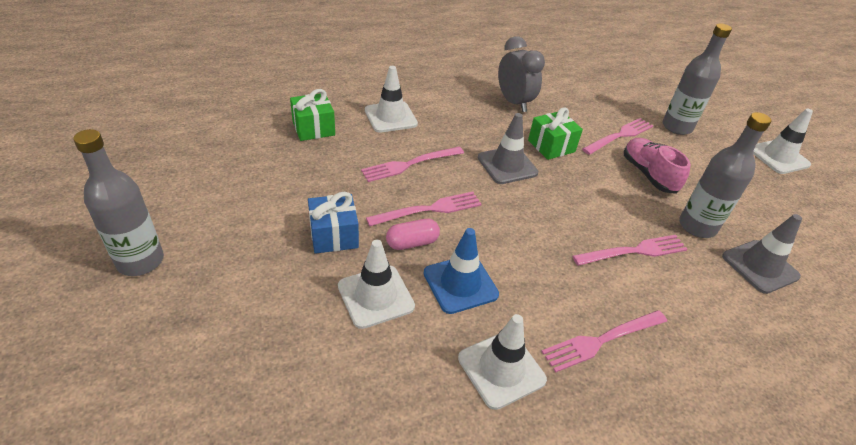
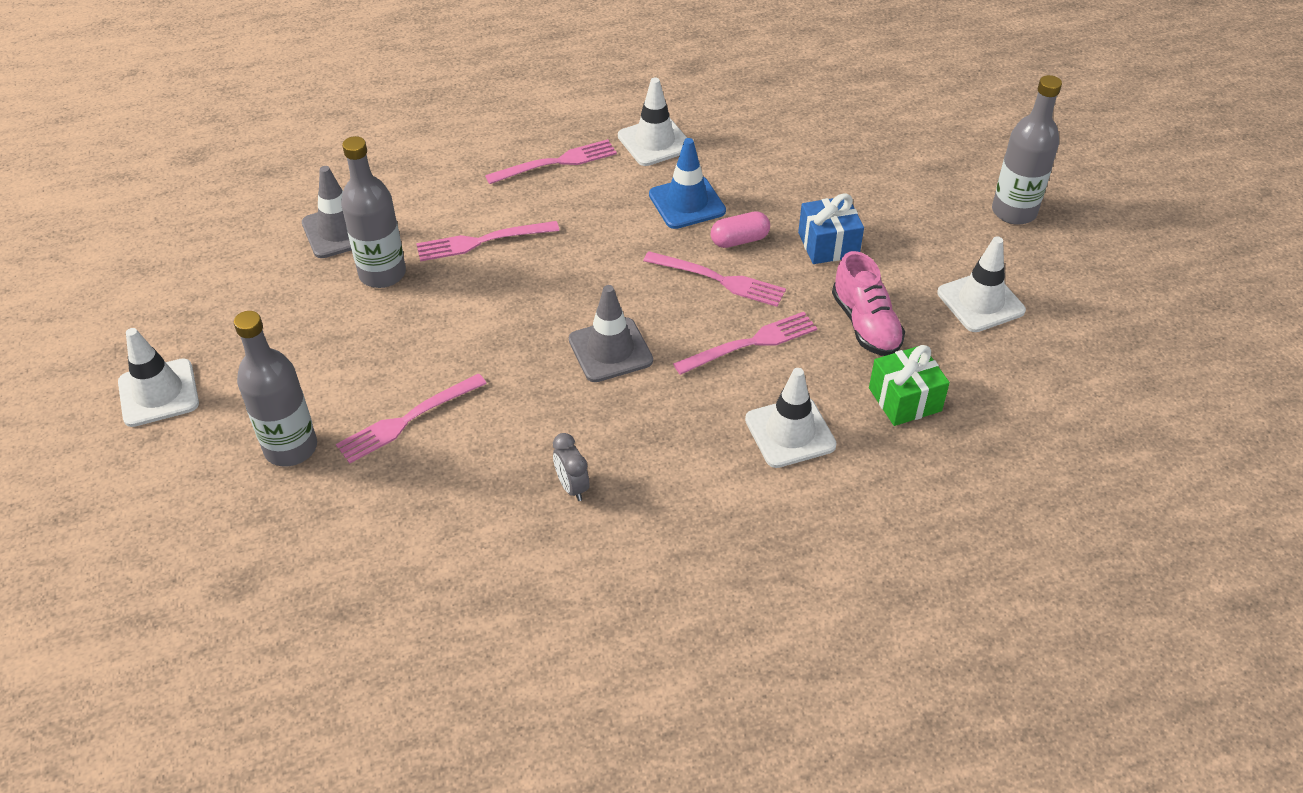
camera: 175 degrees left, 5 degrees up
(376, 296) = (771, 190): white traffic cone -> white traffic cone (980, 302)
(430, 209) = (720, 280): pink fork -> pink fork turned 135 degrees counterclockwise
(514, 102) = (572, 487): grey clock -> grey clock, size x0.55
(551, 146) = (533, 390): green gift -> none
(648, 174) = (402, 347): pink shoe -> pink shoe (865, 324)

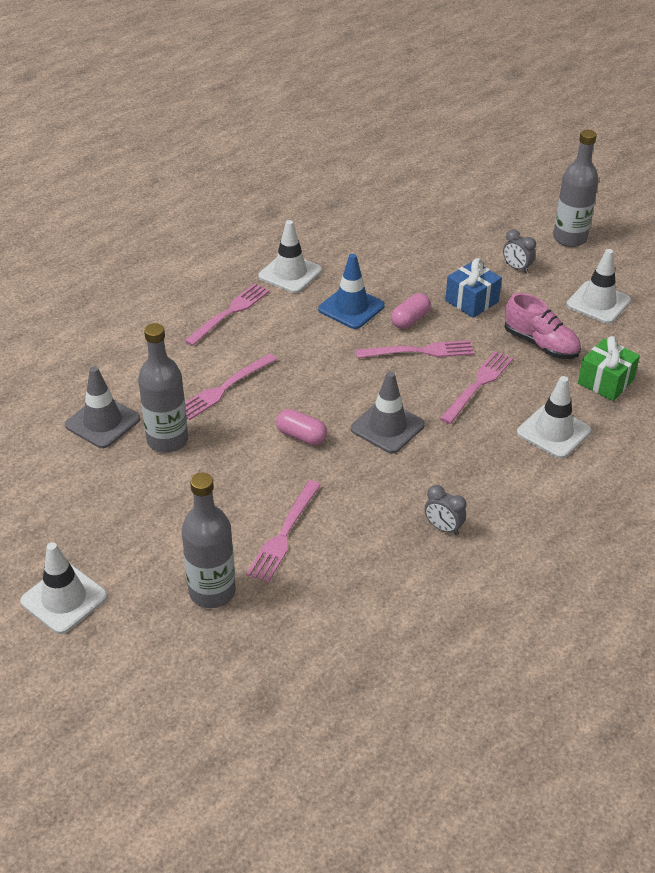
camera: 30 degrees left, 5 degrees down
(514, 323) = (301, 436): none -> pink capsule
(916, 225) = (516, 268): none -> grey clock

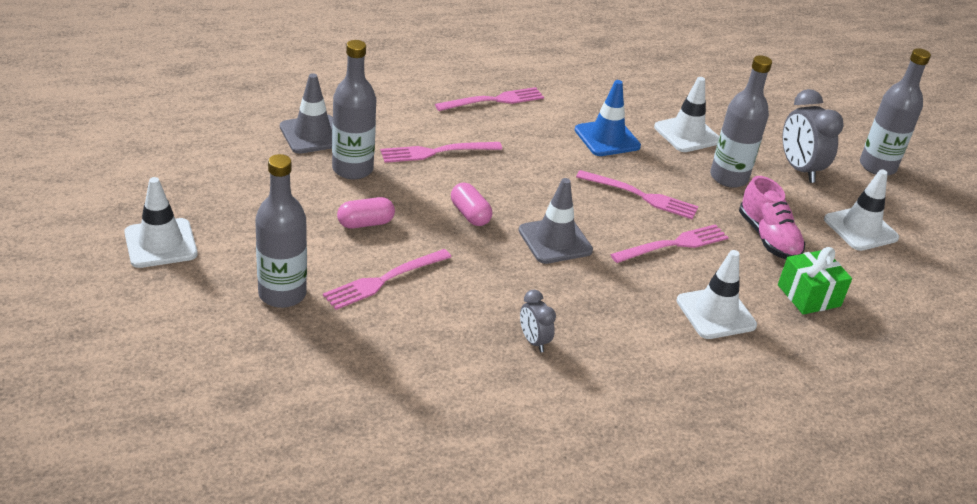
camera: 25 degrees right, 5 degrees down
(290, 273) = (575, 92): white traffic cone -> white traffic cone (687, 134)
(410, 320) = (654, 169): pink capsule -> pink capsule (365, 223)
(471, 301) = (728, 177): blue gift -> grey bottle
(516, 268) = (799, 169): grey clock -> grey clock, size x1.81

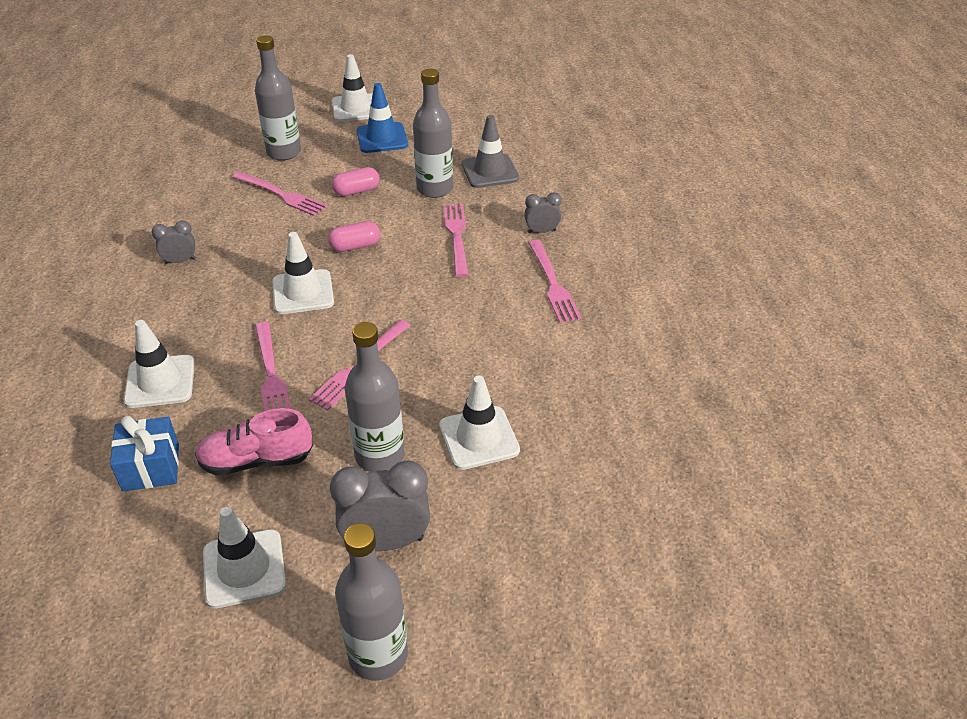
camera: 105 degrees right, 5 degrees up
(365, 223) = (356, 191): pink capsule -> pink capsule turned 75 degrees clockwise
(383, 280) = (282, 195): pink fork -> pink fork turned 150 degrees clockwise
(417, 105) = (541, 231): none -> grey clock
(555, 240) = (303, 292): grey traffic cone -> white traffic cone
(607, 138) = (473, 361): blue traffic cone -> blue traffic cone (382, 138)
(809, 295) = (151, 467): green gift -> blue gift

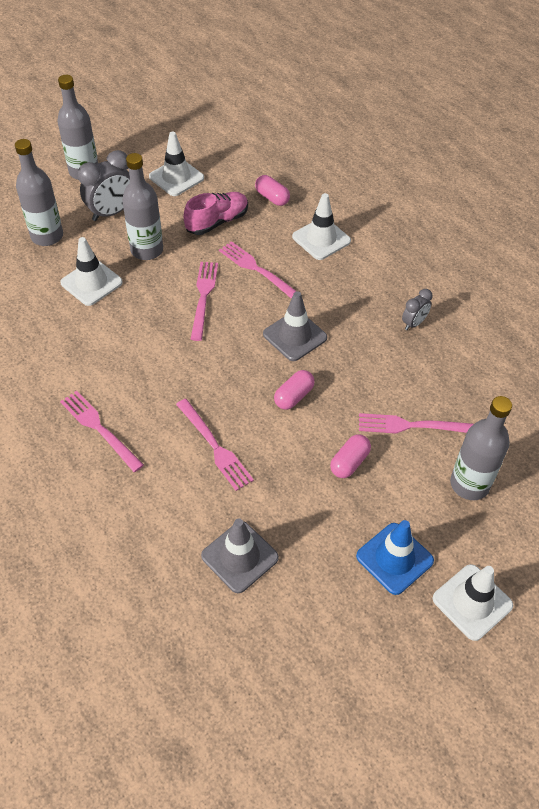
camera: 150 degrees right, 10 degrees up
(151, 467) = (272, 198): blue gift -> pink capsule
(303, 292) = (294, 336): white traffic cone -> grey traffic cone
(434, 189) = (278, 501): grey bottle -> grey bottle (47, 236)
(541, 231) = (139, 488): grey clock -> none

